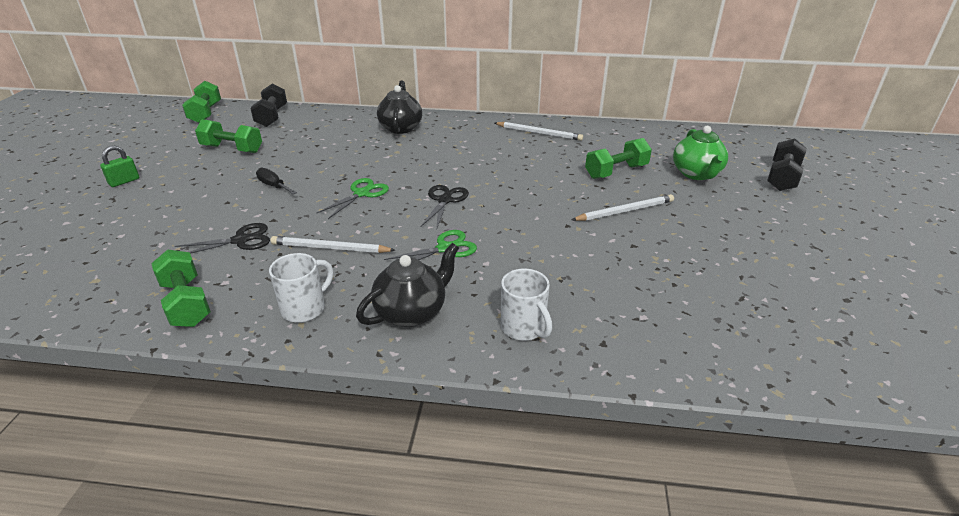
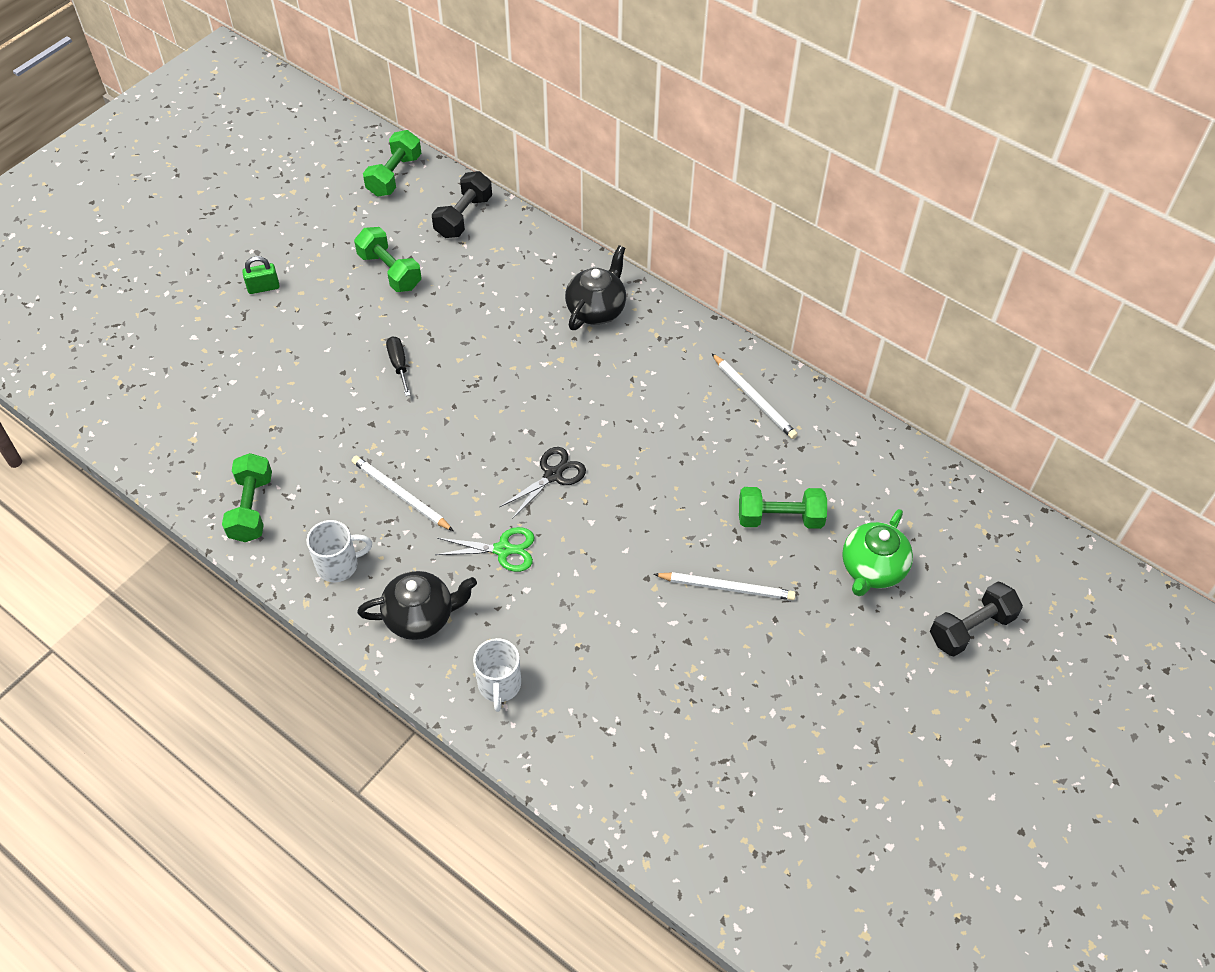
camera: 30 degrees right, 20 degrees up
(240, 240) = (329, 442): black scissors -> none
(361, 193) = (477, 421): green scissors -> none

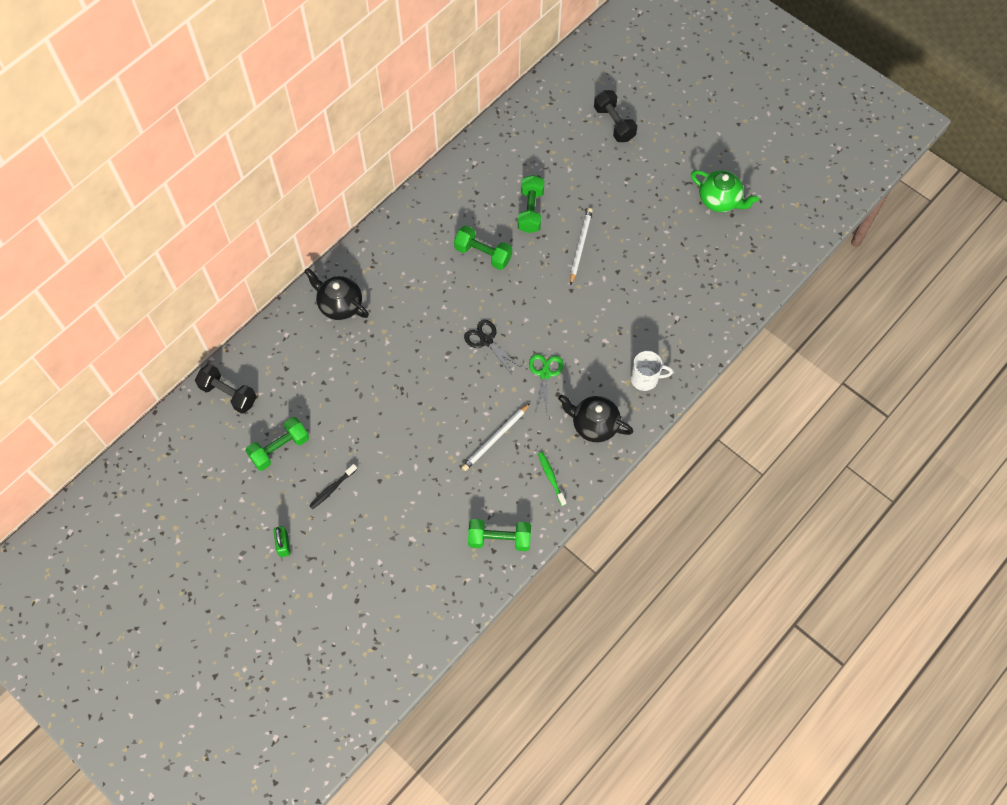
camera: 85 degrees left, 10 degrees up
(334, 326) = (332, 489): none -> black toothbrush
(339, 565) = (551, 477): white mug -> green toothbrush
(394, 175) = (171, 446): green dumbbell -> green dumbbell (483, 254)
(399, 365) = (377, 441): black screwdriver -> none
(421, 617) = (594, 425): black teapot -> black teapot turned 60 degrees counterclockwise
(754, 398) = (432, 214): white pencil -> none
(872, 569) = (571, 167): green teapot -> green teapot (719, 200)

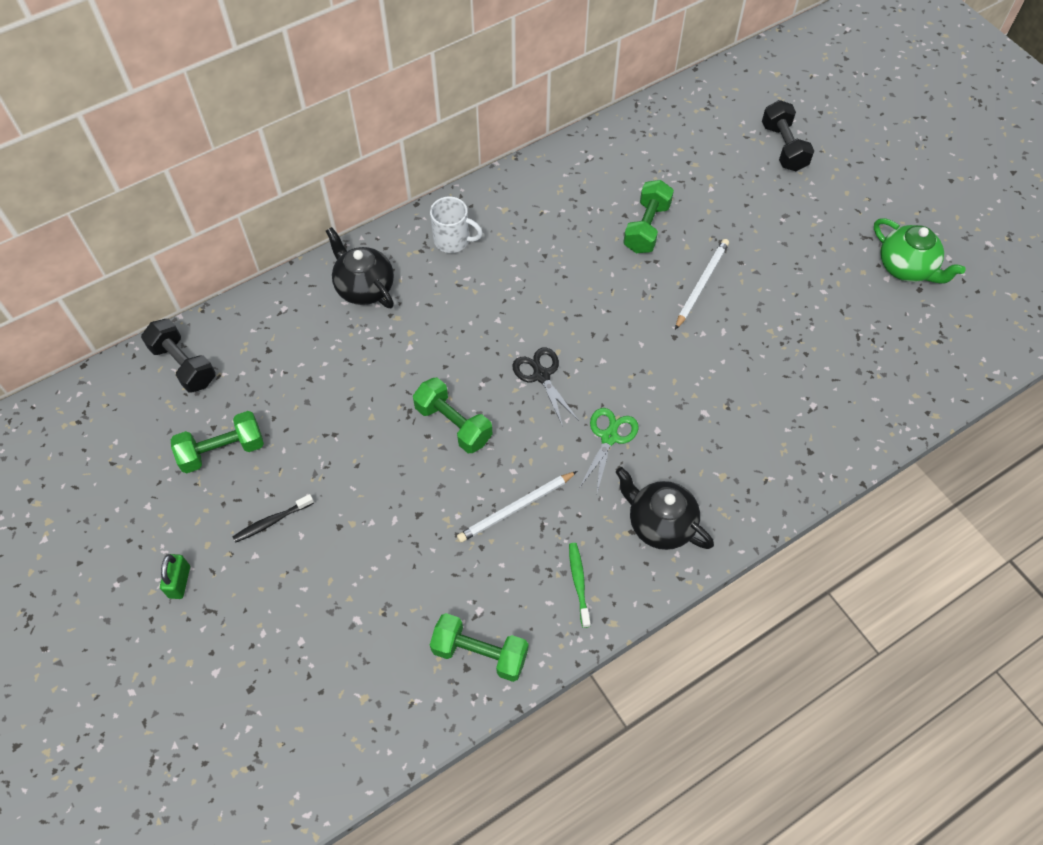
camera: 15 degrees right, 5 degrees down
(483, 254) = (569, 266): green dumbbell -> green dumbbell (453, 424)
(645, 378) = (749, 477): white mug -> white mug (453, 240)

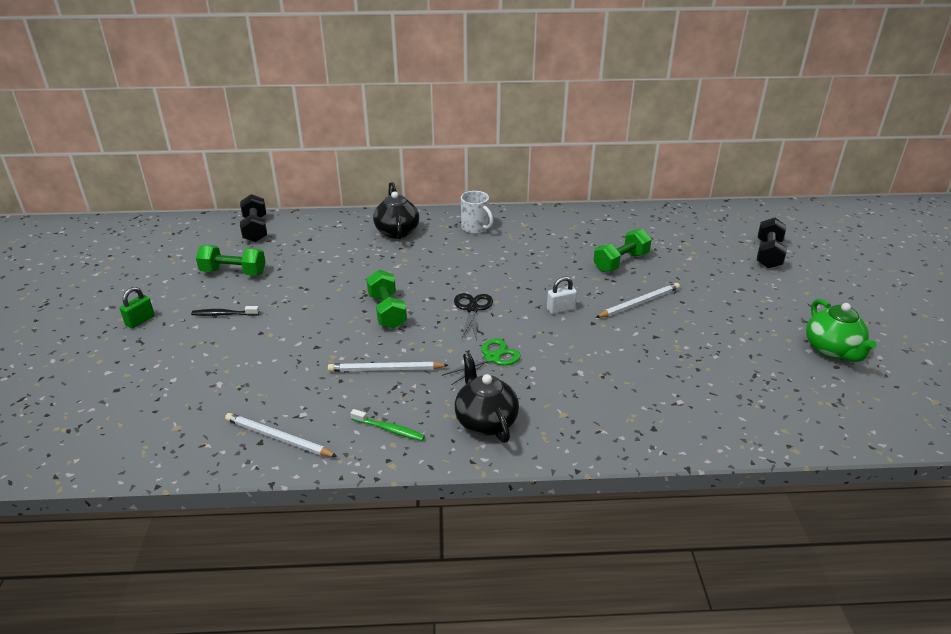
camera: 30 degrees right, 25 degrees down
(480, 653) = (278, 438): green dumbbell -> white pencil
(579, 583) = (389, 429): green toothbrush -> green toothbrush turned 90 degrees clockwise
(631, 331) = (561, 309): none -> white padlock

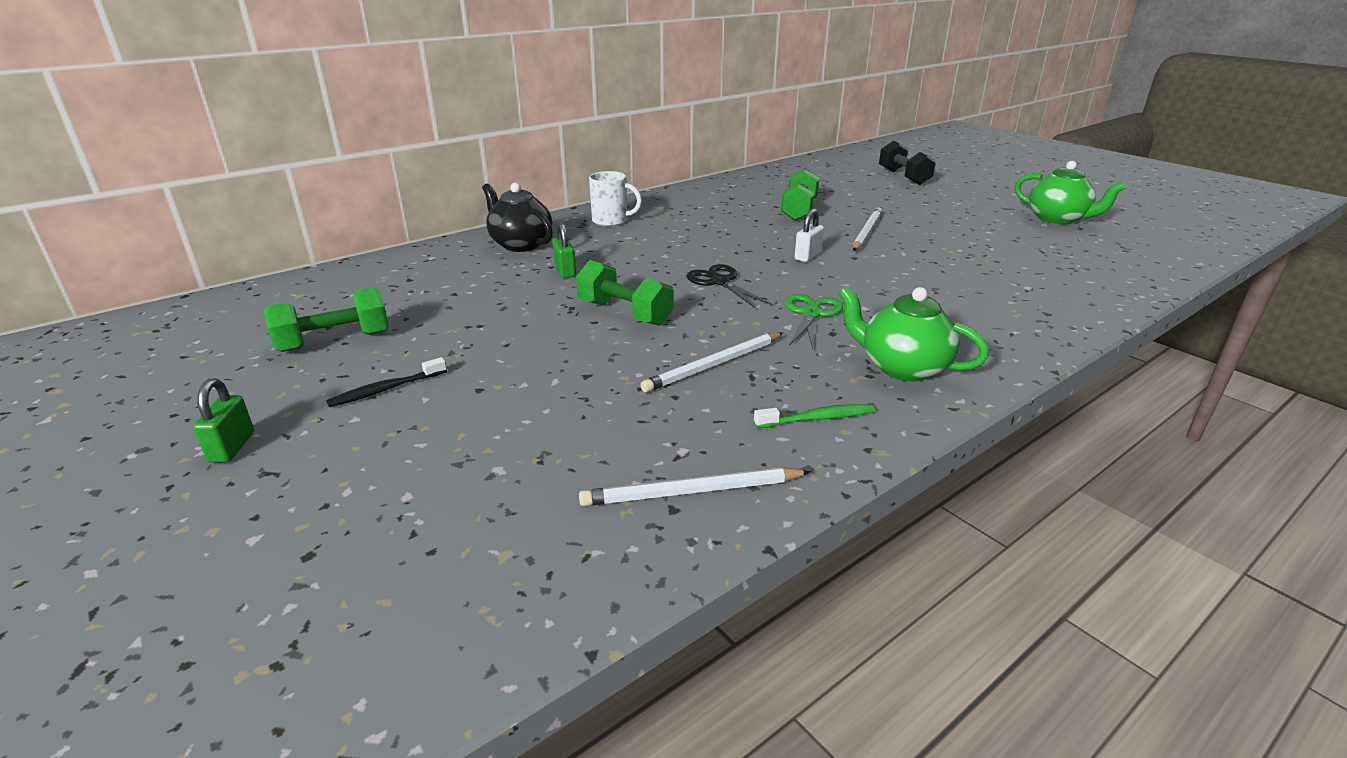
camera: 35 degrees left, 5 degrees down
(255, 229) = (306, 291): black dumbbell -> none
(395, 264) = (565, 271): none -> green padlock
(485, 421) = (902, 367): black teapot -> green teapot

